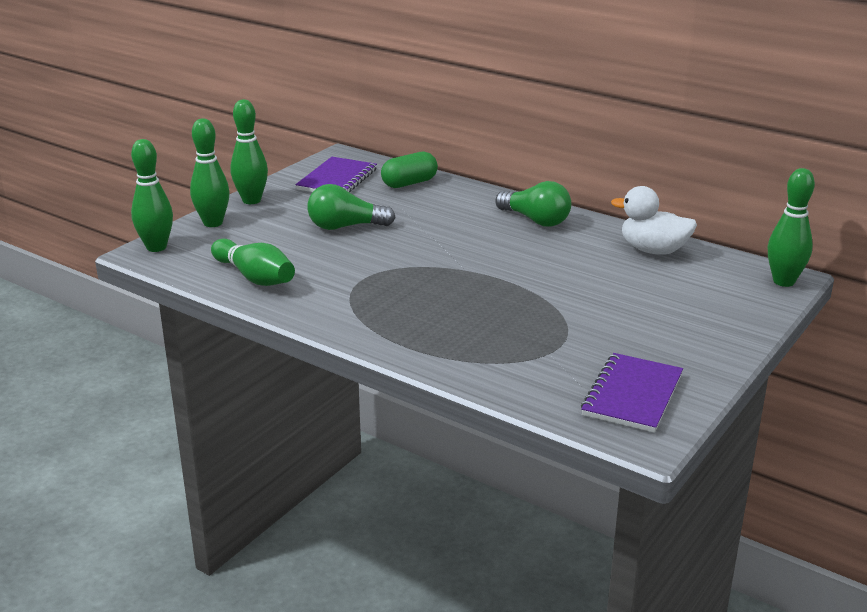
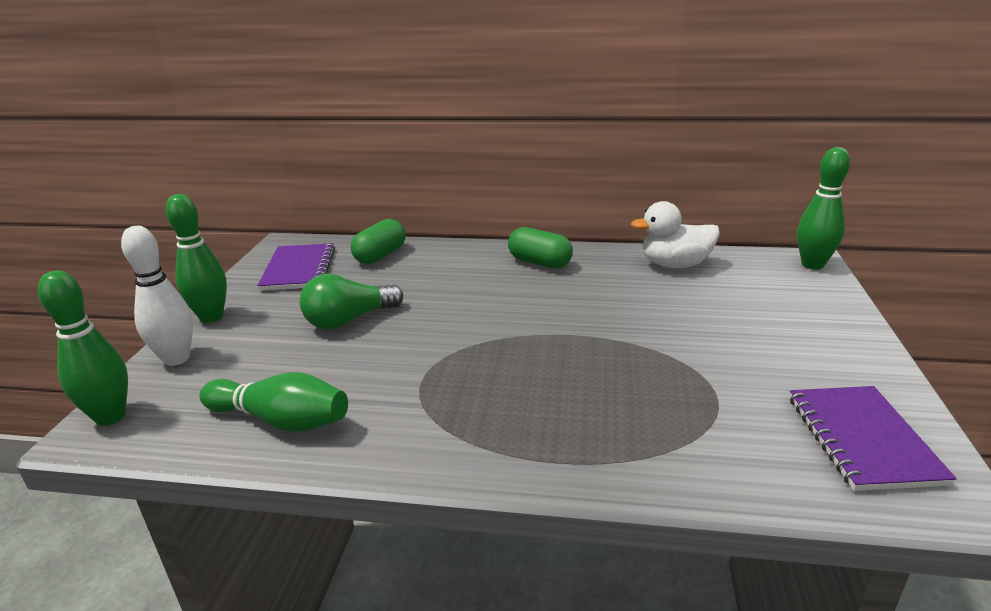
camera: 25 degrees left, 0 degrees up
(213, 223) = (176, 359): green bowling pin -> white bowling pin
(535, 220) = (539, 262): green light bulb -> green capsule

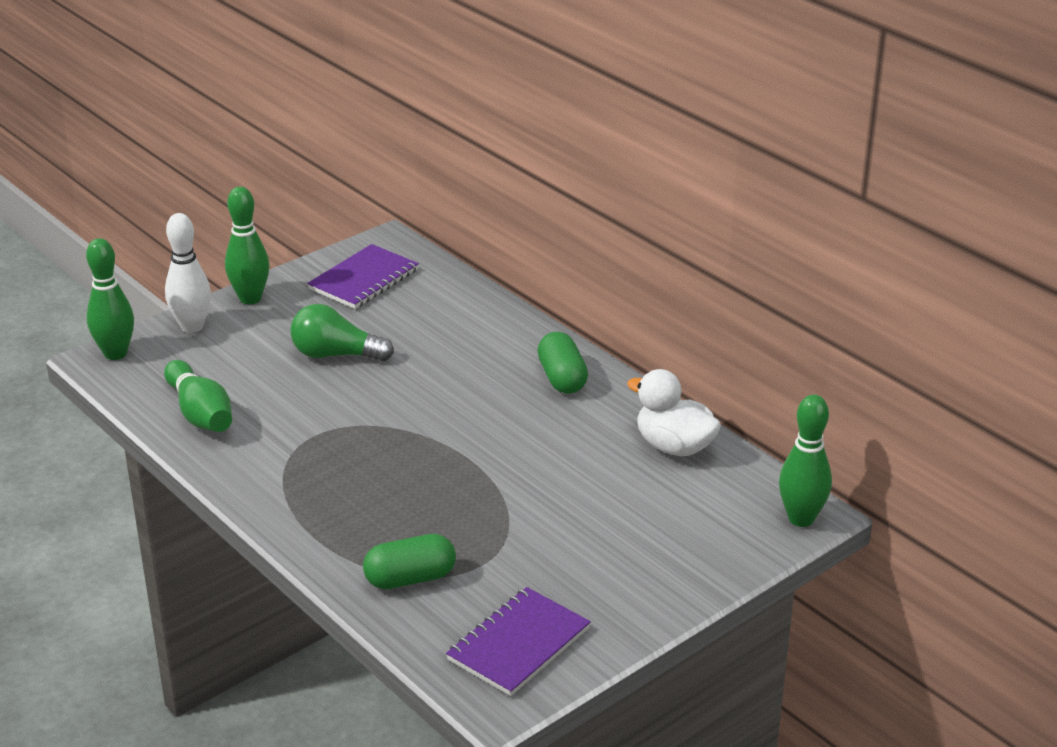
camera: 40 degrees right, 5 degrees up
(380, 255) = (445, 298): green capsule -> green capsule (410, 578)

